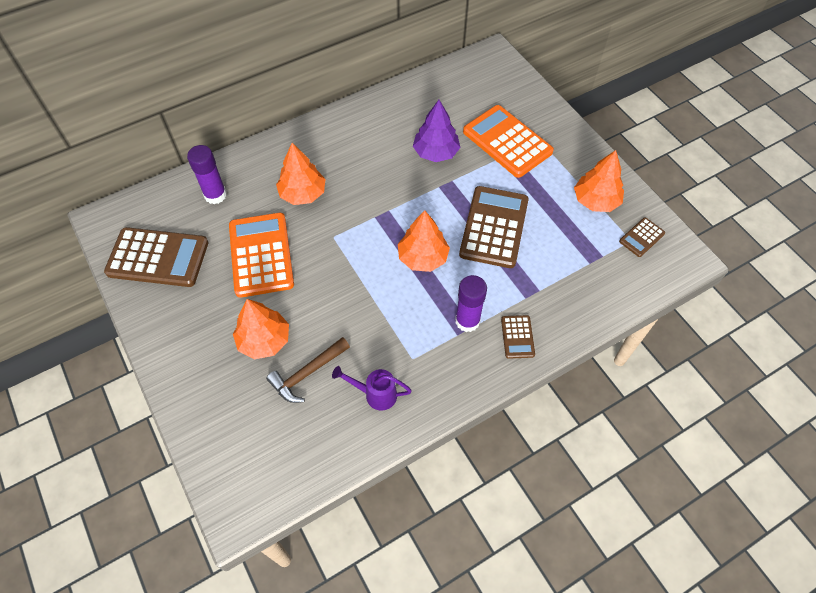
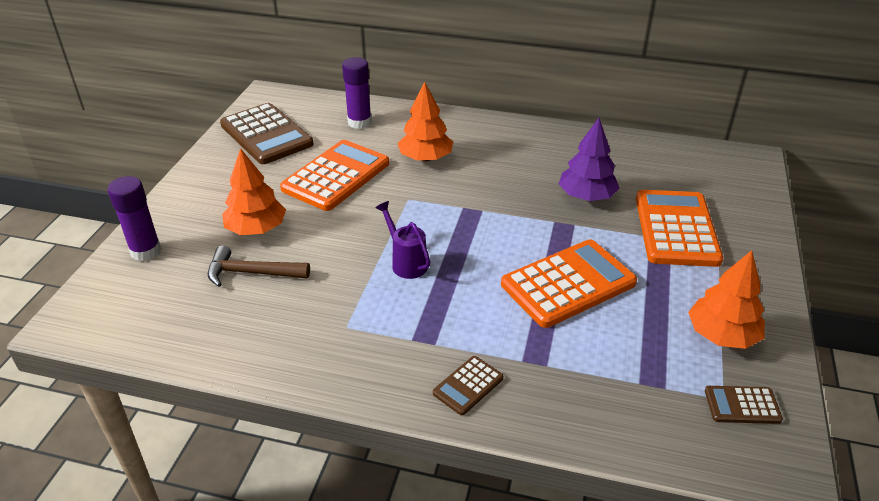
camera: 45 degrees right, 20 degrees down
(375, 394) = (278, 327): purple watering can -> purple watering can (406, 262)
(423, 257) = (464, 261): orange tree -> none
(467, 321) = (437, 336): purple glue stick -> purple glue stick (146, 251)
(494, 227) = (568, 284): brown calculator -> orange calculator

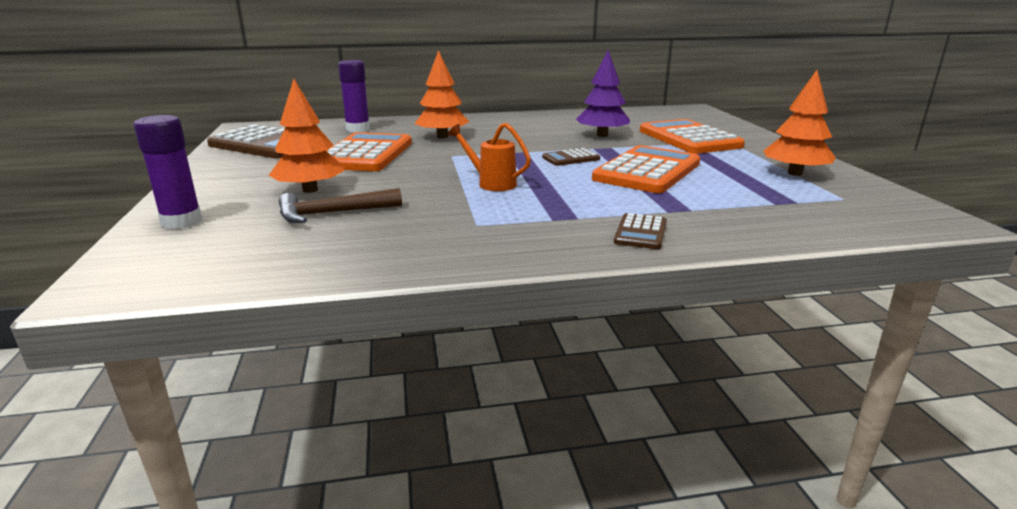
camera: 25 degrees left, 15 degrees down
(406, 262) = (491, 183): purple watering can -> orange watering can
(742, 405) = (862, 199): brown calculator -> brown calculator (571, 158)

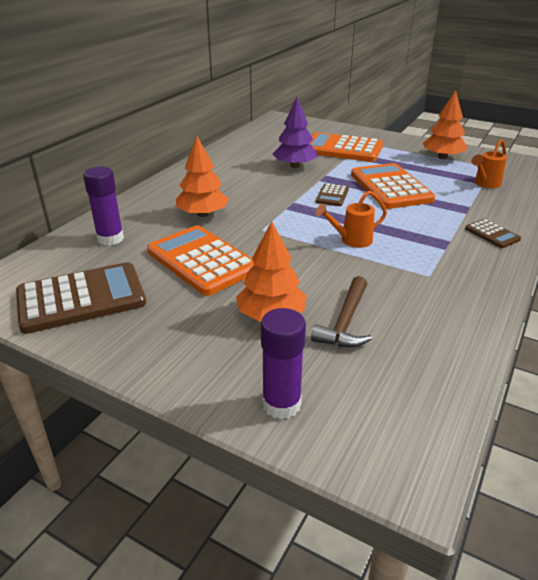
camera: 50 degrees left, 10 degrees up
(777, 204) = (485, 184): none -> orange watering can

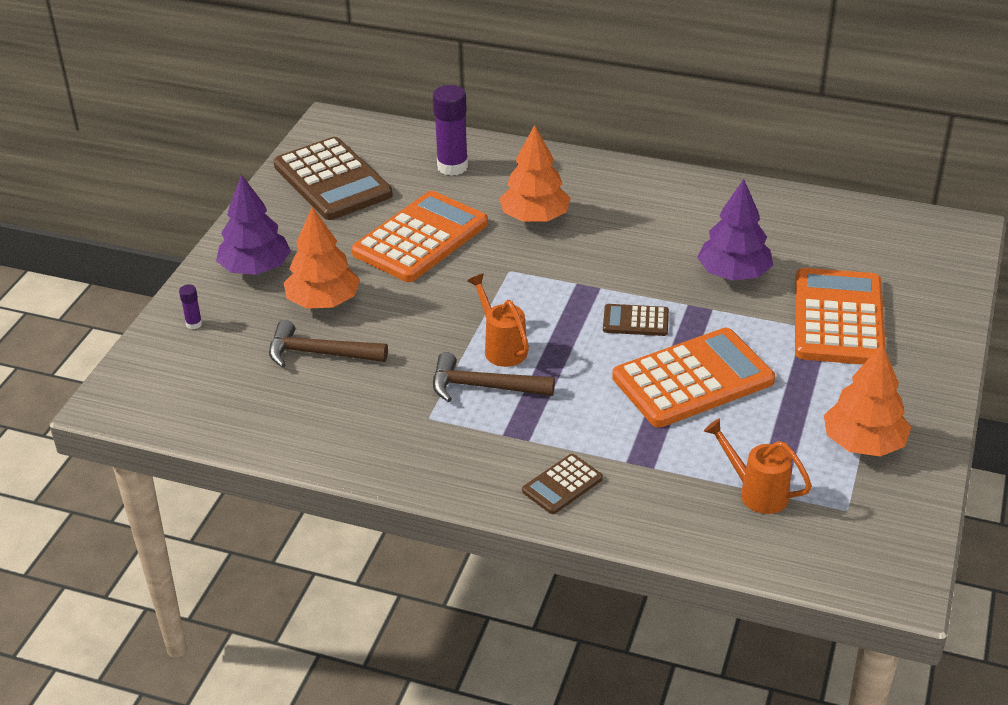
camera: 80 degrees right, 5 degrees up
(201, 355) = (255, 269): none -> purple tree
(281, 404) = (194, 324): purple glue stick -> purple glue stick, size x0.46
(394, 251) = (483, 387): none -> brown hammer

